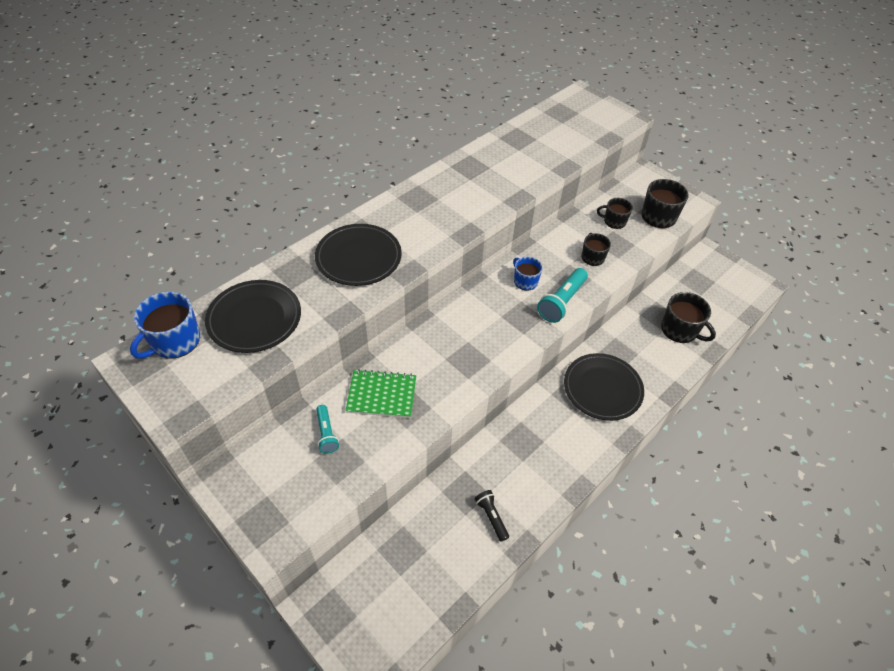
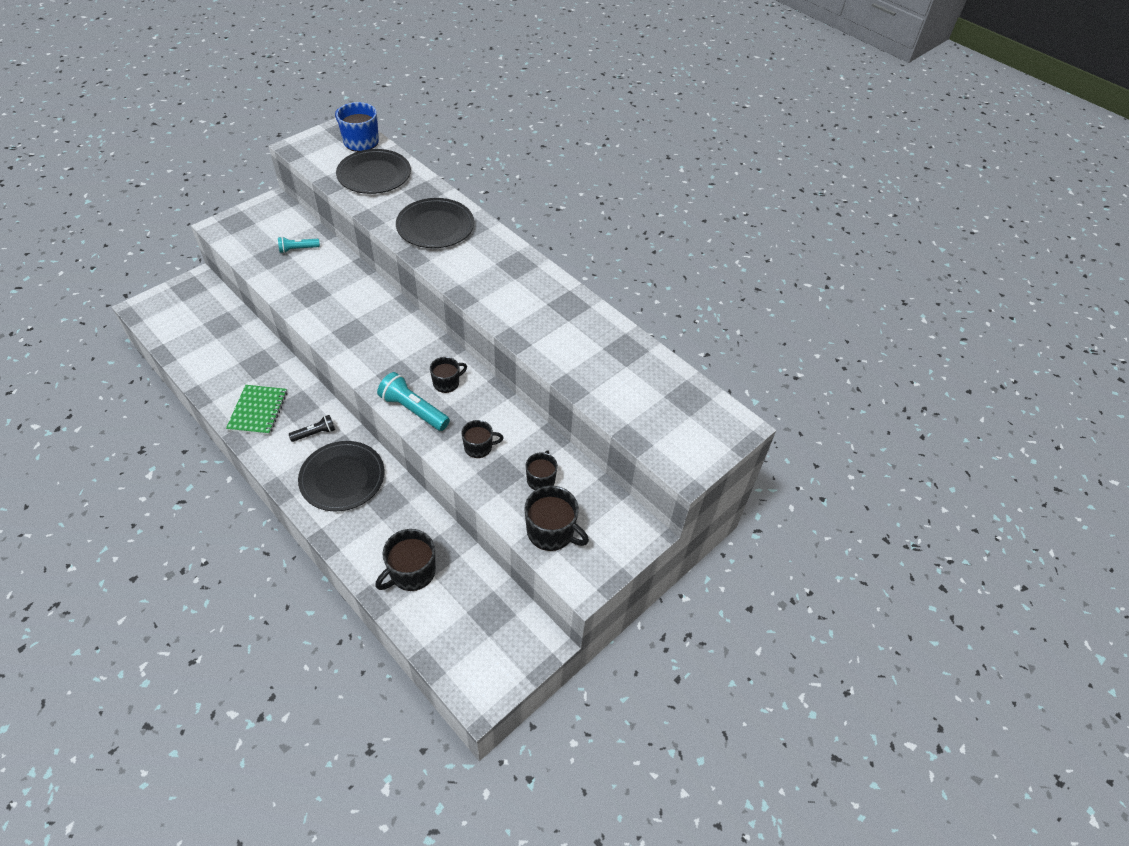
camera: 90 degrees right, 0 degrees up
(381, 395) = (327, 278): green notebook -> green notebook (258, 411)
(491, 517) = (231, 379): black flashlight -> black flashlight (315, 433)
(525, 281) = (447, 383): blue mug -> black mug

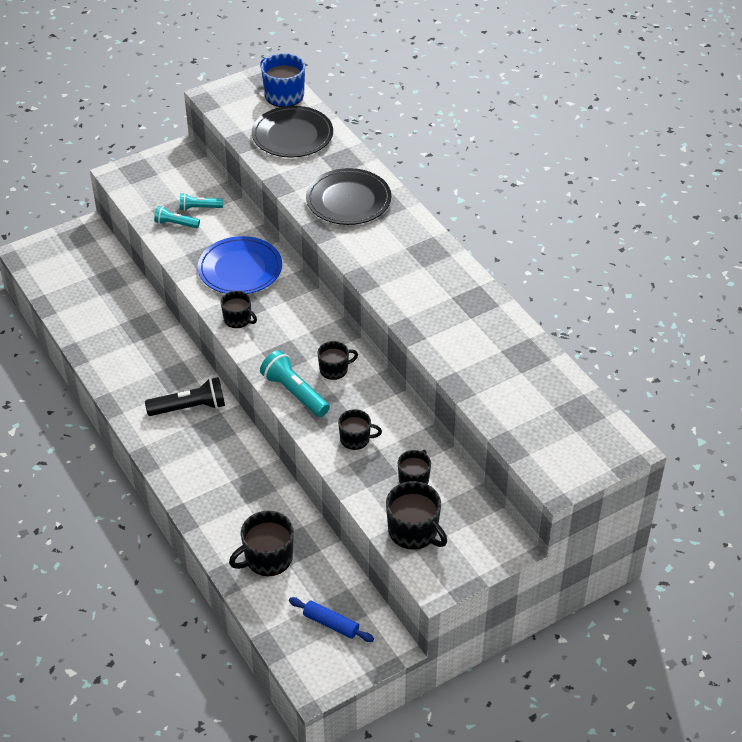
camera: 15 degrees right, 5 degrees down
(258, 411) = (134, 377): green notebook -> none
(278, 265) = (176, 224): none -> turquoise flashlight
(315, 433) = (189, 407): black flashlight -> black flashlight, size x1.65
(342, 478) = (211, 456): black plate -> none
(344, 300) = (240, 269): none -> blue plate
(349, 346) = (238, 319): none -> black mug
(483, 630) = (331, 624): none -> blue rolling pin

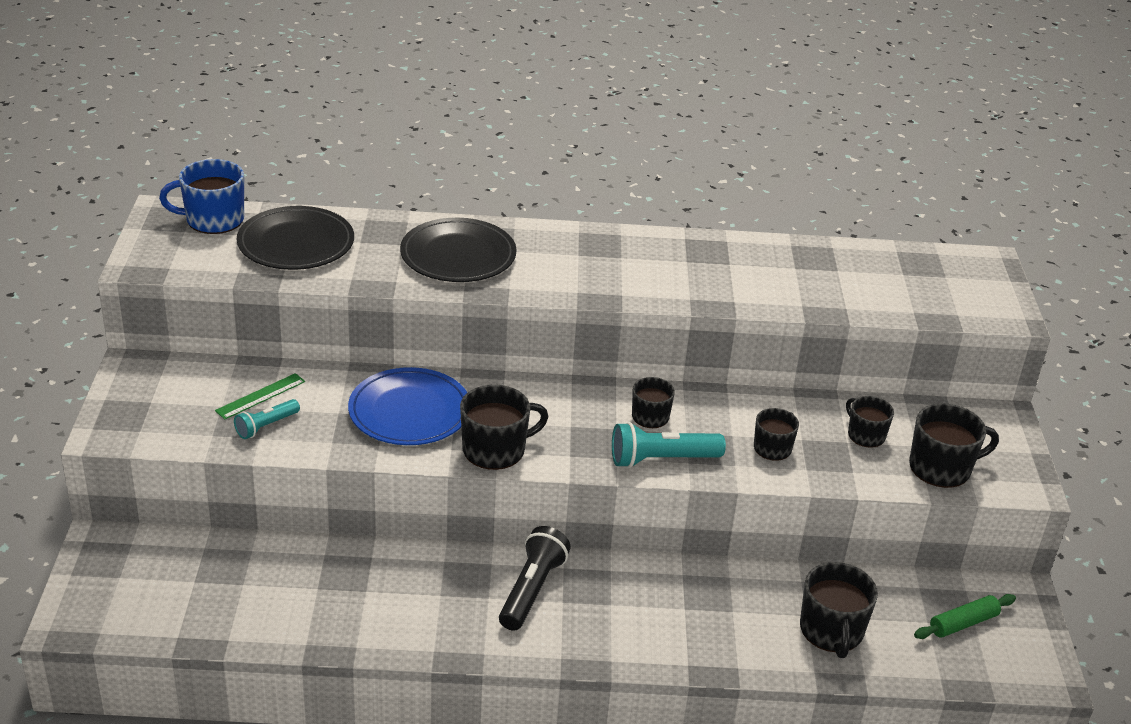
camera: 60 degrees left, 10 degrees down
(199, 208) = (260, 396): turquoise flashlight -> green ruler
(238, 319) = (495, 449): black mug -> black mug, size x1.59
(331, 624) = (963, 623): blue rolling pin -> green rolling pin

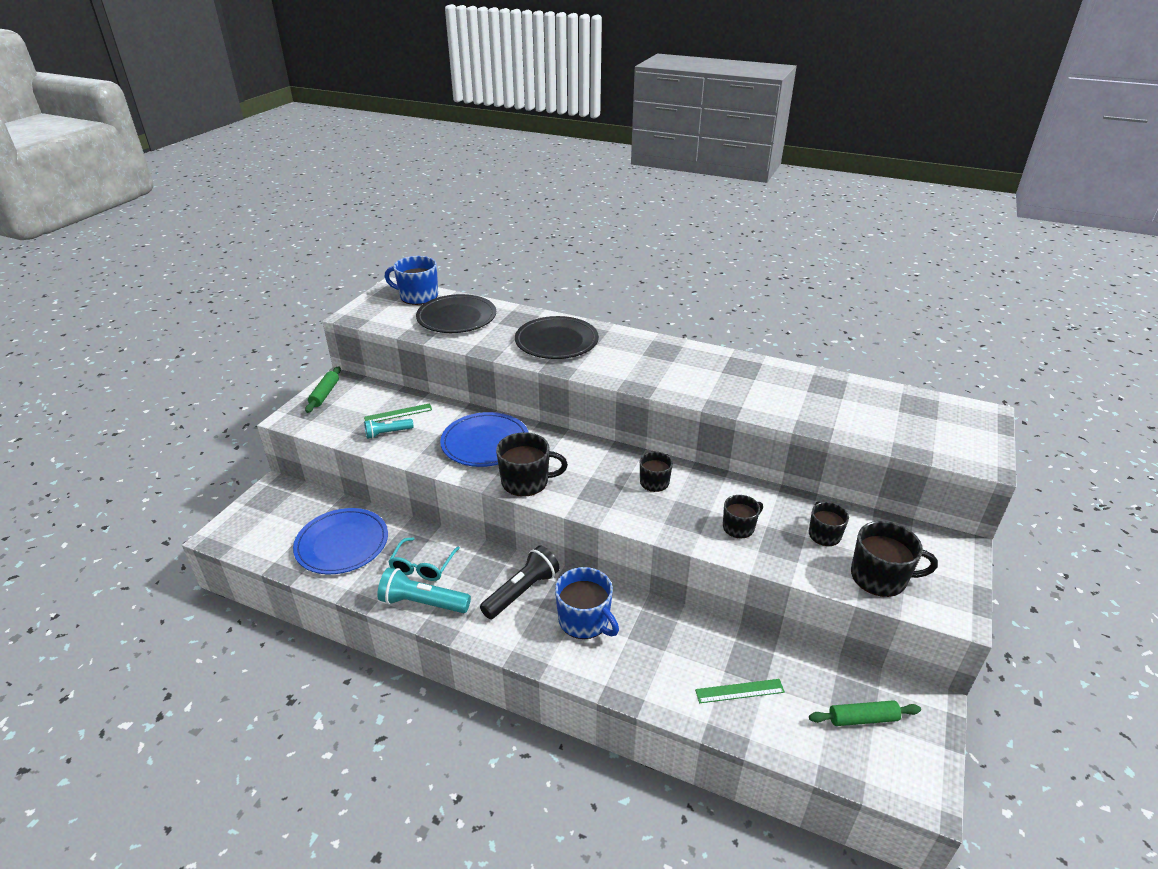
camera: 25 degrees right, 0 degrees up
(129, 389) = (325, 394): none -> green rolling pin
(257, 591) = (342, 544): none -> blue plate
(386, 592) = (422, 566): none -> turquoise glasses
(625, 603) = (585, 620): none -> blue mug
(662, 459) = (644, 516): turquoise flashlight -> turquoise flashlight (423, 603)
(831, 631) = (739, 691): black mug -> green ruler

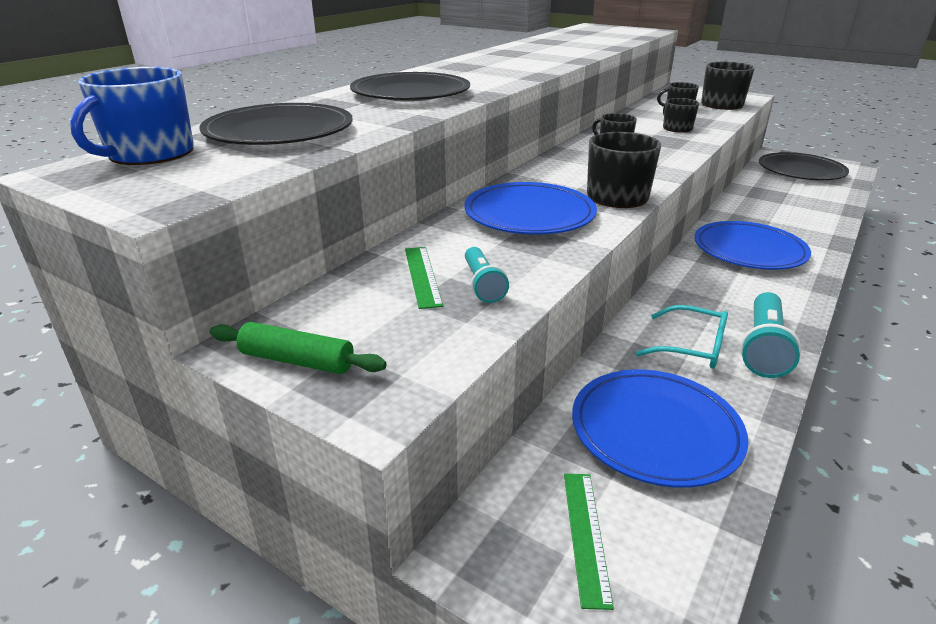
camera: 80 degrees left, 5 degrees down
(522, 592) = (719, 280): black flashlight -> none
(585, 620) = (749, 250): blue mug -> blue plate
(739, 691) = (799, 200): green ruler -> green ruler (585, 535)
(862, 719) = (801, 171): green rolling pin -> black plate

